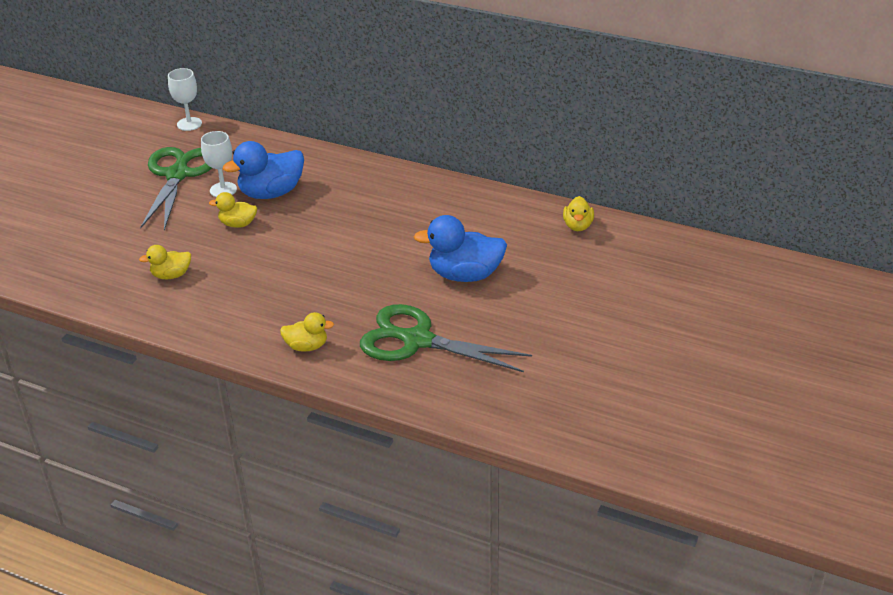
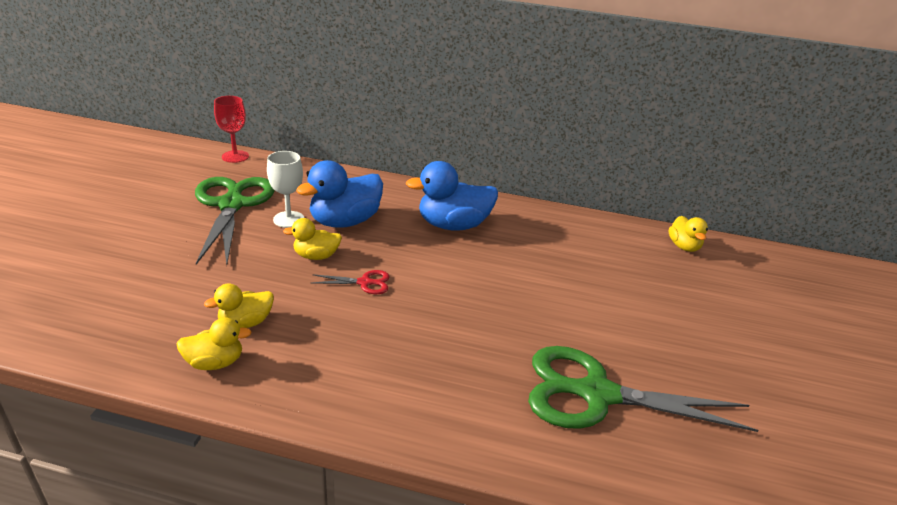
camera: 15 degrees left, 5 degrees down
(189, 124) = (235, 156): white goblet -> red goblet
(271, 248) = (364, 283): none -> red scissors
(307, 346) = (459, 414): yellow duck -> yellow duck (215, 362)
(465, 275) = (603, 305): blue duck -> blue duck (453, 225)

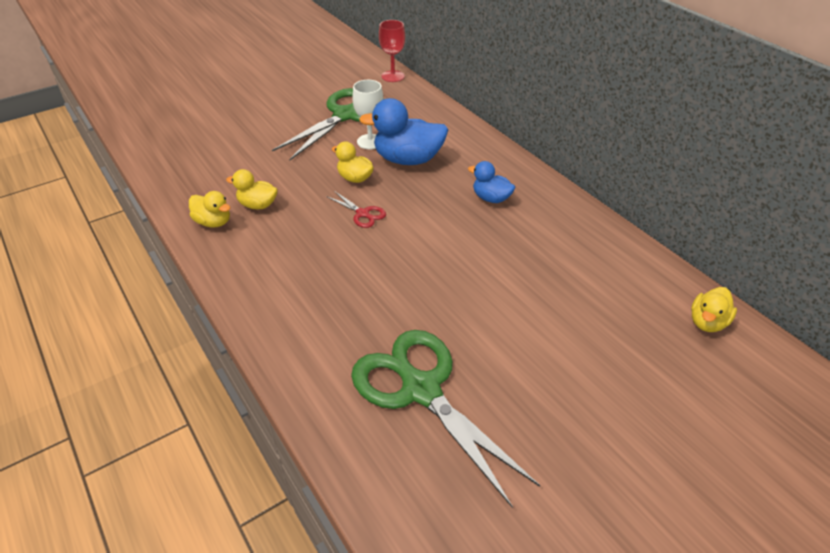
camera: 45 degrees right, 10 degrees up
(453, 225) = (491, 198): blue duck -> blue duck, size x0.56

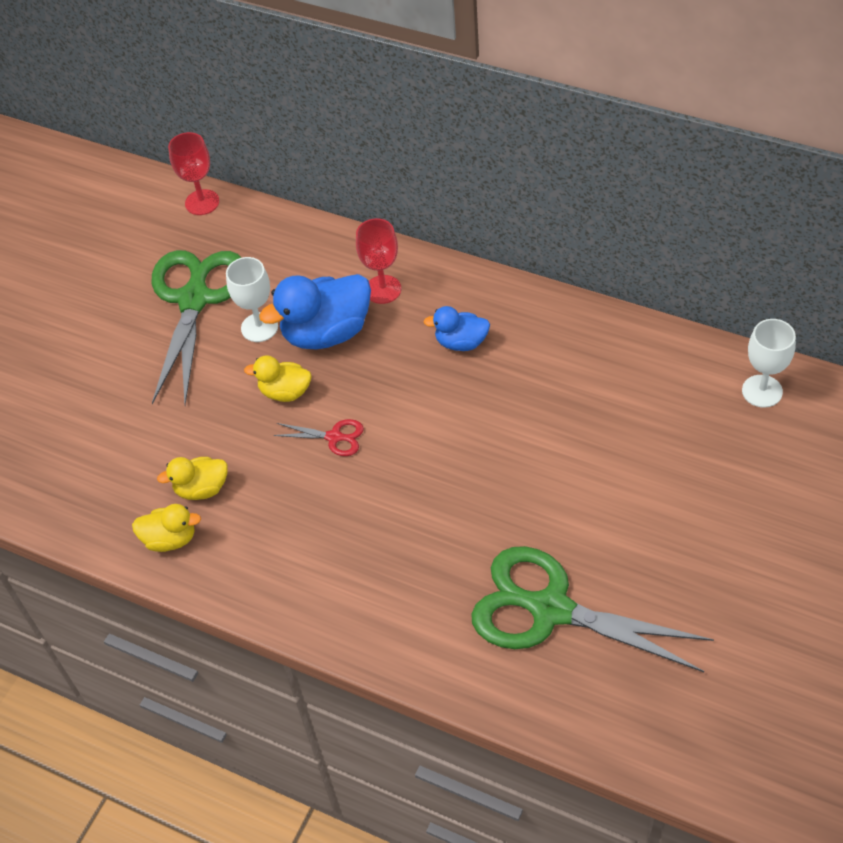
camera: 25 degrees left, 10 degrees up
(463, 152) = (383, 289): none -> red goblet
(707, 322) = (762, 391): yellow duck -> white goblet

